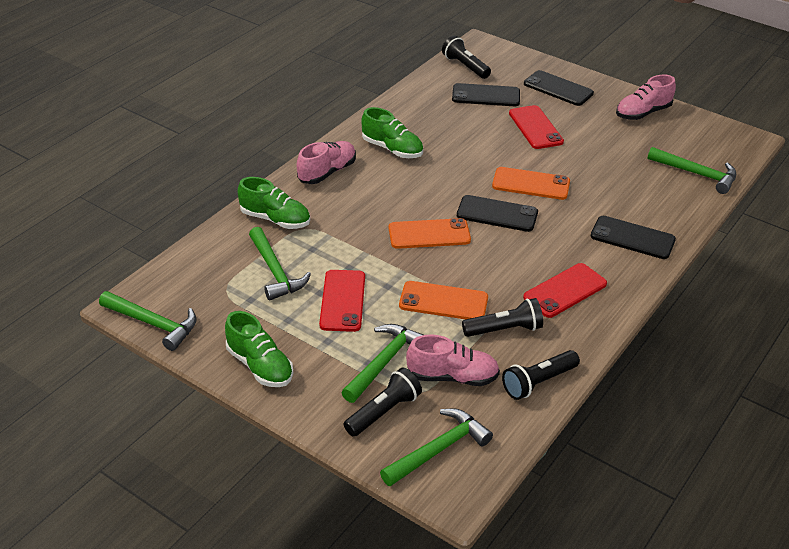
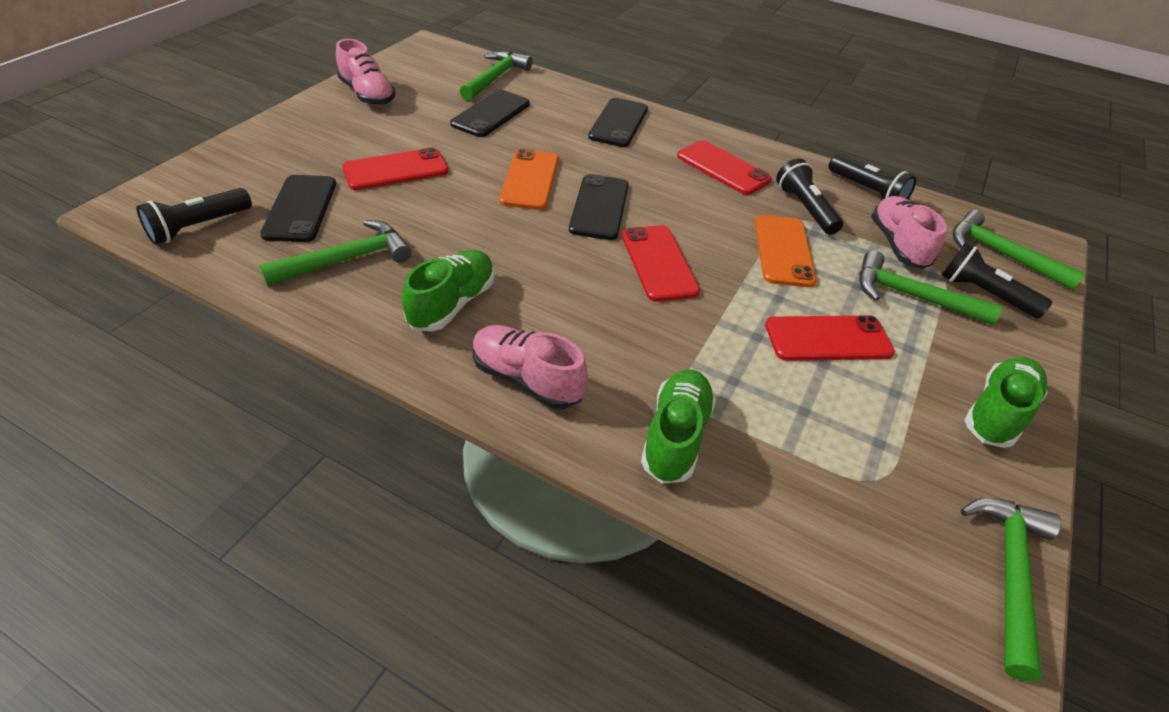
camera: 100 degrees left, 5 degrees up
(275, 271) = (803, 420): green hammer -> green hammer (347, 260)
(429, 234) = (658, 263): orange phone -> red phone
(558, 89) = (294, 147): black phone -> black phone (491, 114)

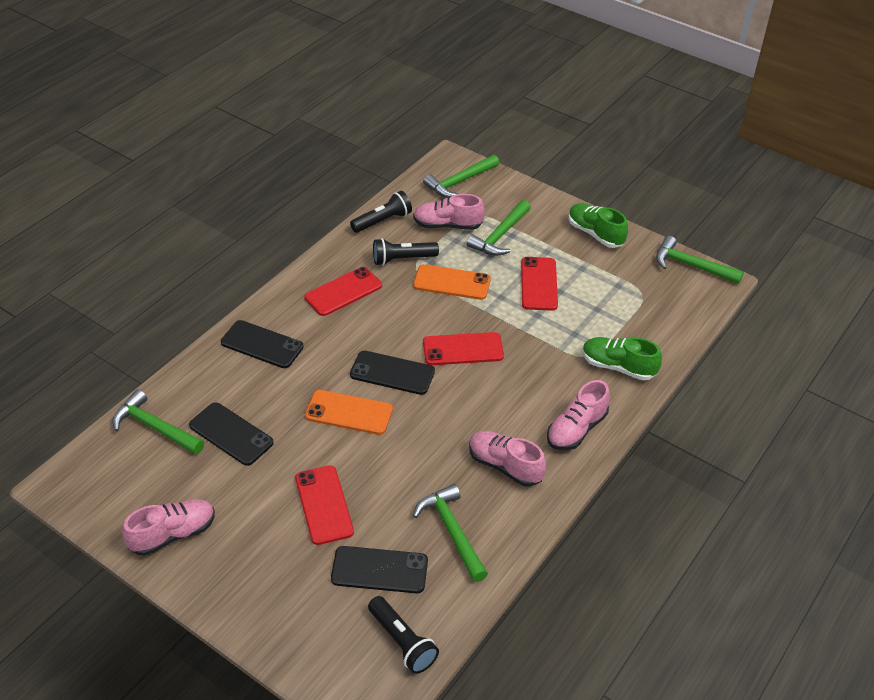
camera: 80 degrees left, 0 degrees up
(452, 304) = (505, 466): green shoe -> pink shoe
(984, 293) = (498, 203): black flashlight -> none

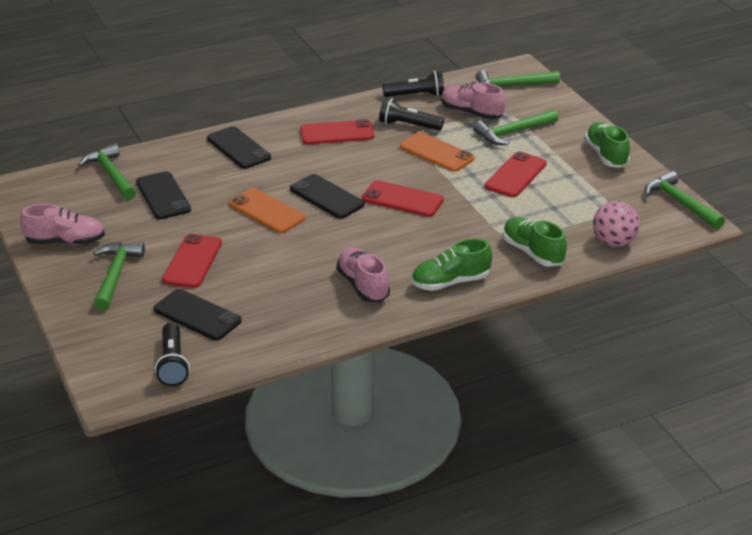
camera: 30 degrees right, 10 degrees down
(452, 531) = (278, 312): green hammer -> green hammer (116, 275)
(576, 429) = (450, 282): pink shoe -> green shoe
(673, 329) = (613, 242): none -> pink ball

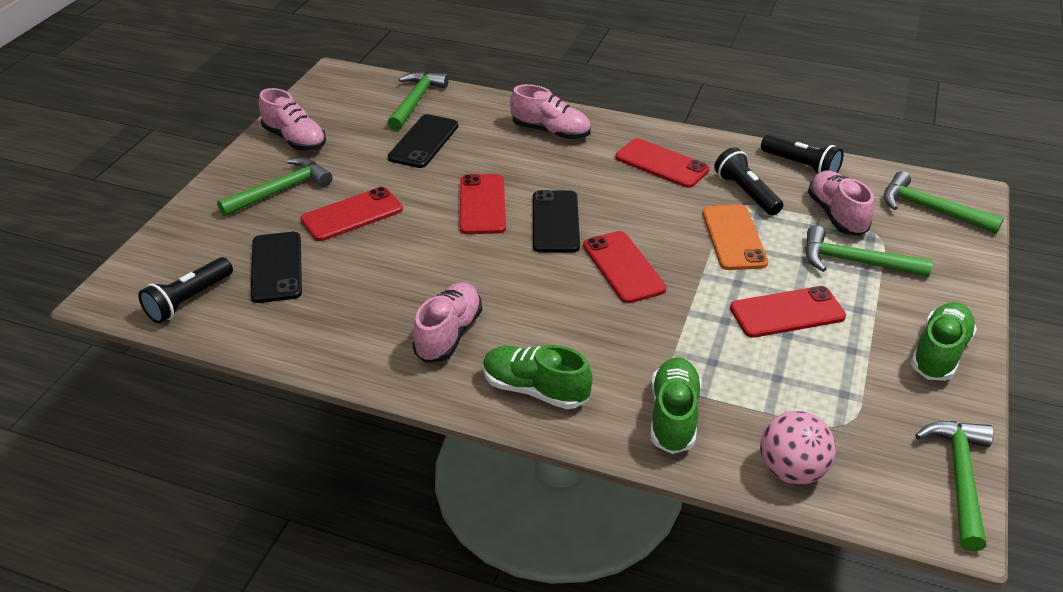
camera: 45 degrees right, 5 degrees up
(238, 148) = (551, 132): black phone -> pink shoe
(267, 211) = (482, 204): orange phone -> red phone

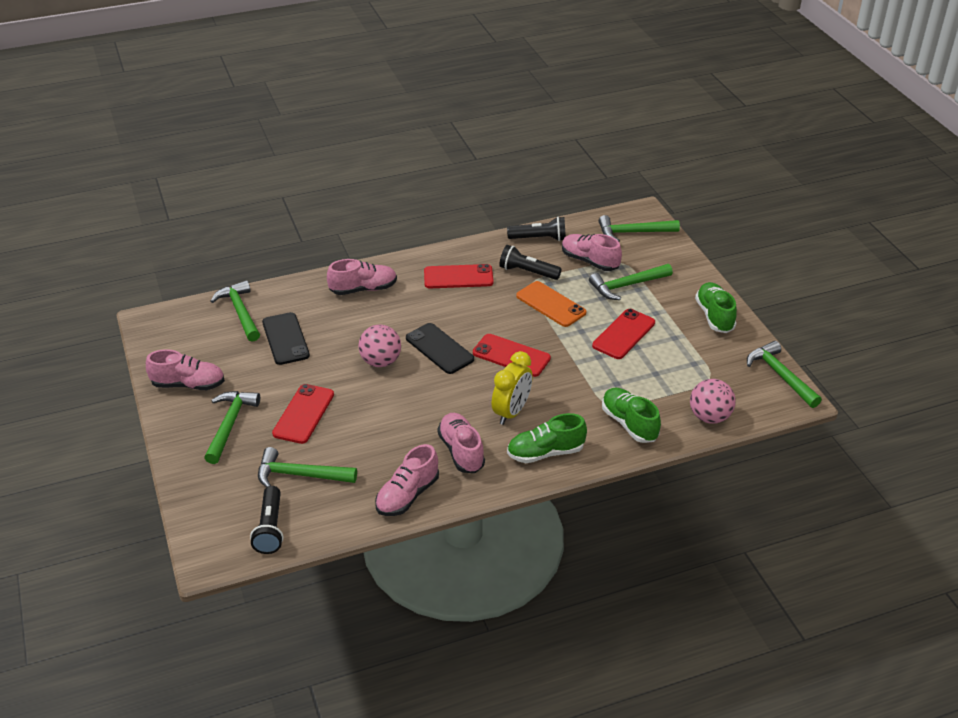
camera: 40 degrees left, 0 degrees up
(276, 267) = (300, 475): black phone -> green hammer
(341, 346) = (407, 495): none -> pink shoe
(482, 204) = (381, 361): red phone -> pink ball
(551, 325) = (511, 412): none -> yellow clock

